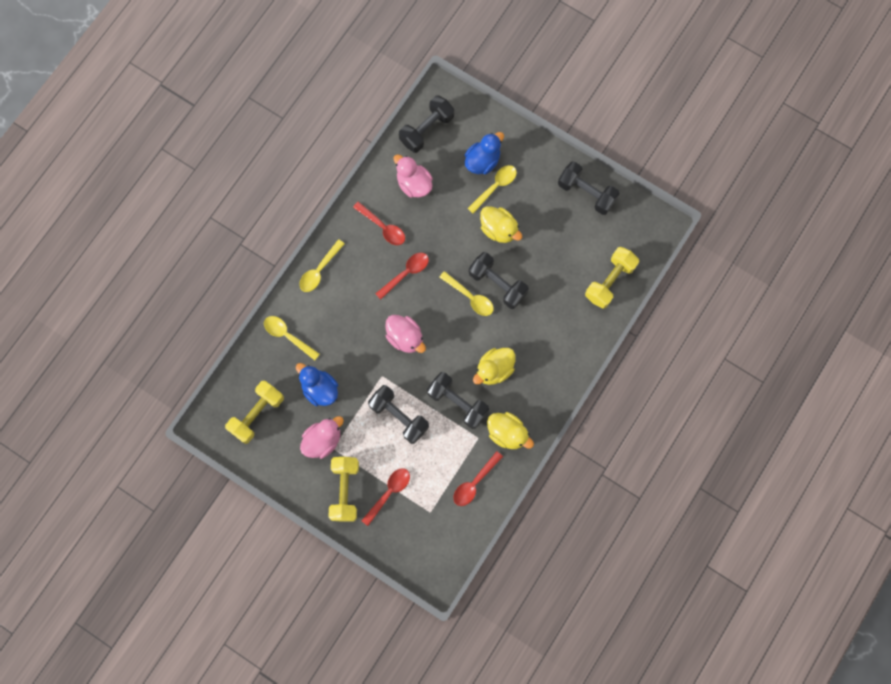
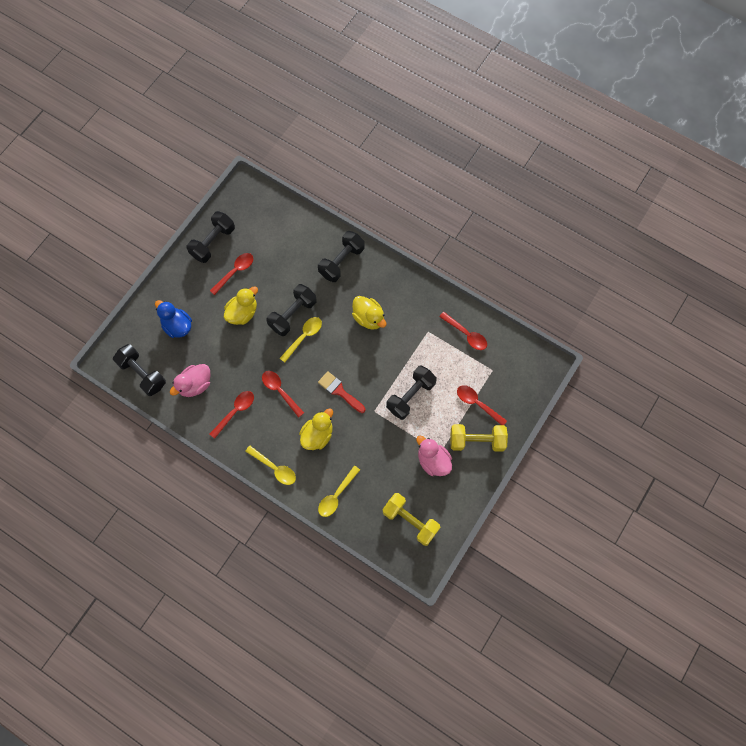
camera: 90 degrees left, 5 degrees down
(320, 389) = (386, 465): blue duck -> none
(405, 338) = (339, 391): pink duck -> red brush
(457, 403) = (398, 347): black dumbbell -> black dumbbell (341, 262)
(495, 187) = (202, 316): yellow spoon -> none
(507, 433) = (423, 308): yellow duck -> yellow duck (317, 435)
(550, 219) = (235, 272): none -> red spoon
(609, 281) = (293, 227): yellow dumbbell -> none

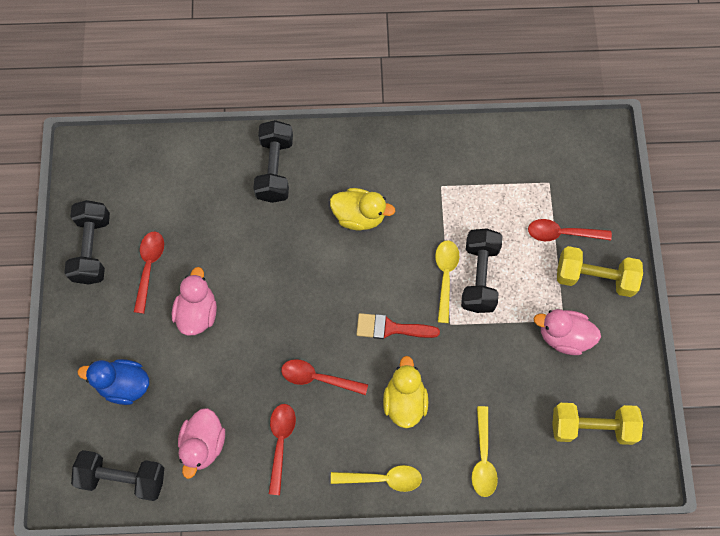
camera: 35 degrees left, 0 degrees up
(242, 313) = (197, 312): yellow duck -> pink duck
(292, 314) = (262, 273): black dumbbell -> none
(303, 337) = (297, 291): yellow spoon -> yellow spoon (445, 276)
(466, 334) = (488, 160): red spoon -> none
(477, 441) = (594, 277): yellow dumbbell -> yellow dumbbell turned 45 degrees clockwise

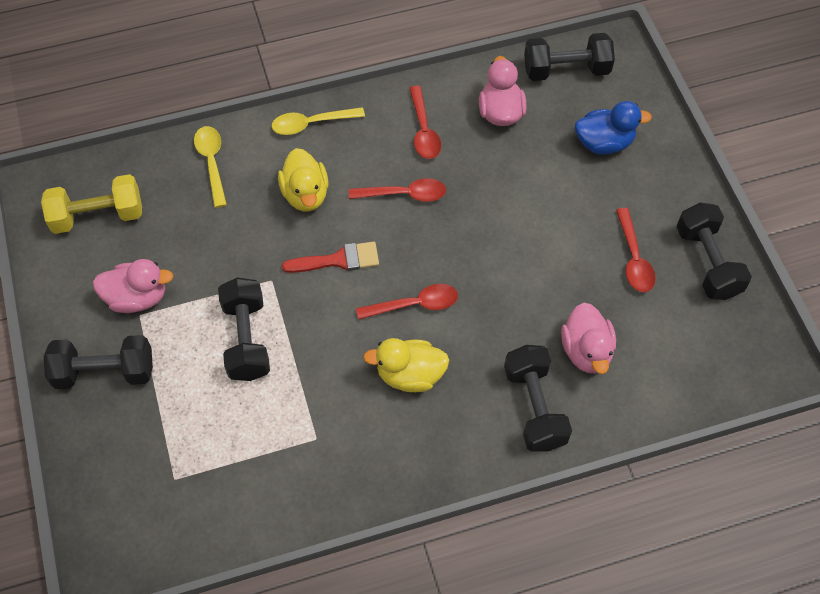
camera: 165 degrees right, 10 degrees down
(197, 312) = (559, 226): pink duck -> pink duck (586, 351)
(445, 276) = (287, 330): yellow spoon -> none
(562, 233) = (150, 416): red spoon -> red spoon (414, 304)
(594, 277) = (105, 372): yellow dumbbell -> black dumbbell

